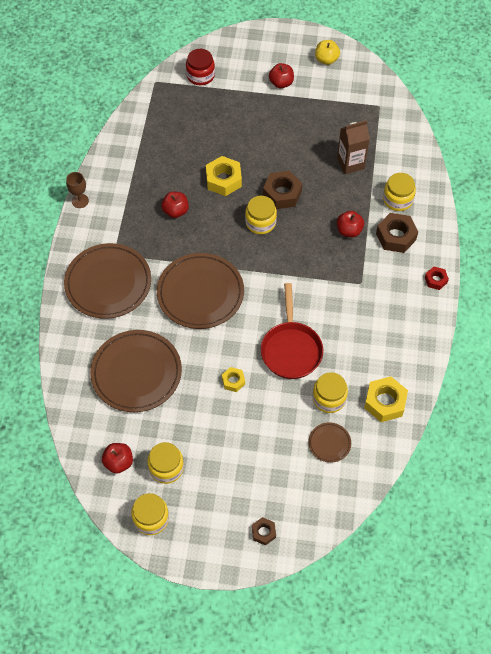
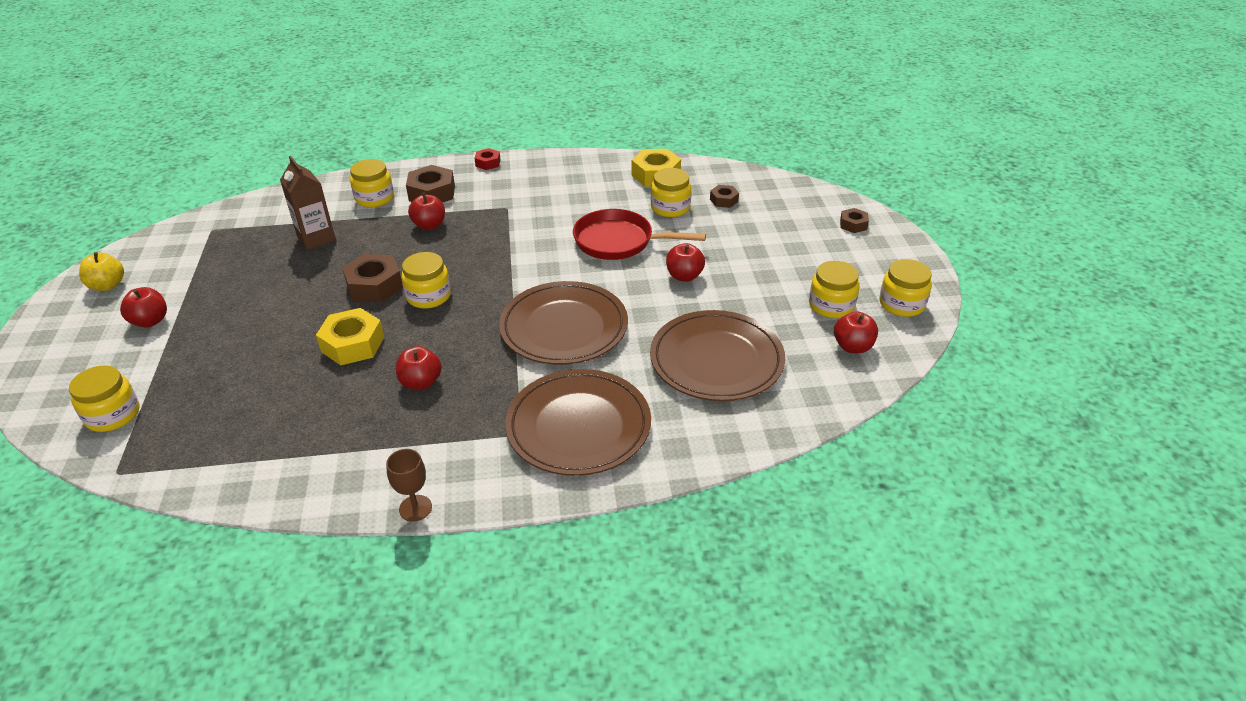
camera: 105 degrees left, 20 degrees down
(200, 75) = (113, 415): red jar -> yellow jar
(233, 381) = (684, 276): yellow nut -> red apple
(291, 349) = (619, 241): red pan -> red pan turned 150 degrees counterclockwise
(329, 443) = (724, 200): brown plate -> brown nut

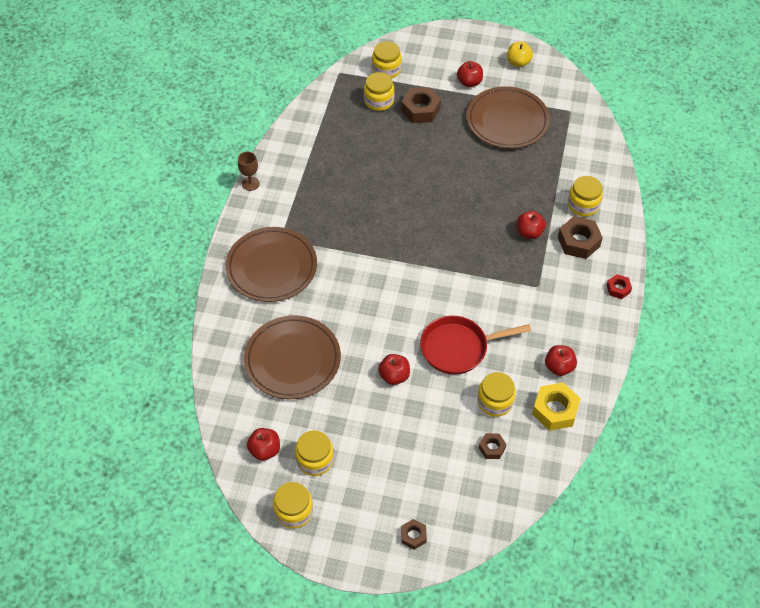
camera: 110 degrees right, 15 degrees up
(316, 238) = (536, 166): brown carton -> none
(353, 344) = (401, 173): yellow nut -> none
(374, 286) = (461, 191): brown nut -> brown nut (420, 110)
(421, 382) = (349, 200): red apple -> red apple (559, 367)
(428, 296) = (436, 218): yellow jar -> yellow jar (379, 101)
(564, 328) = (367, 284): brown plate -> brown plate (507, 121)
(619, 241) = (458, 348): red pan -> red pan turned 135 degrees counterclockwise

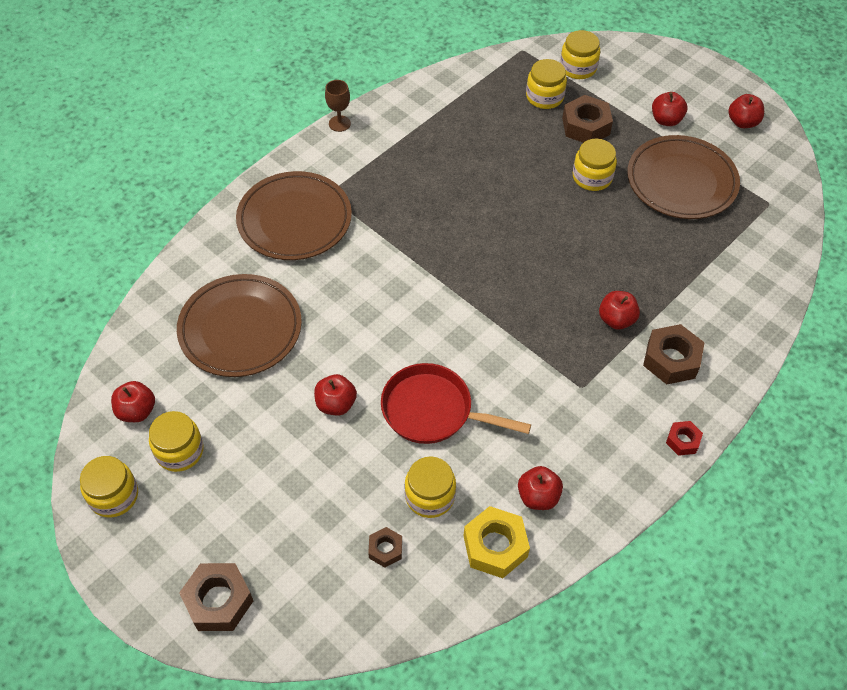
camera: 30 degrees right, 0 degrees up
(413, 536) = (218, 601): brown nut -> brown nut, size x1.79
(518, 62) = (742, 122): yellow apple -> red apple
(583, 205) = (708, 319): yellow jar -> yellow jar (592, 177)

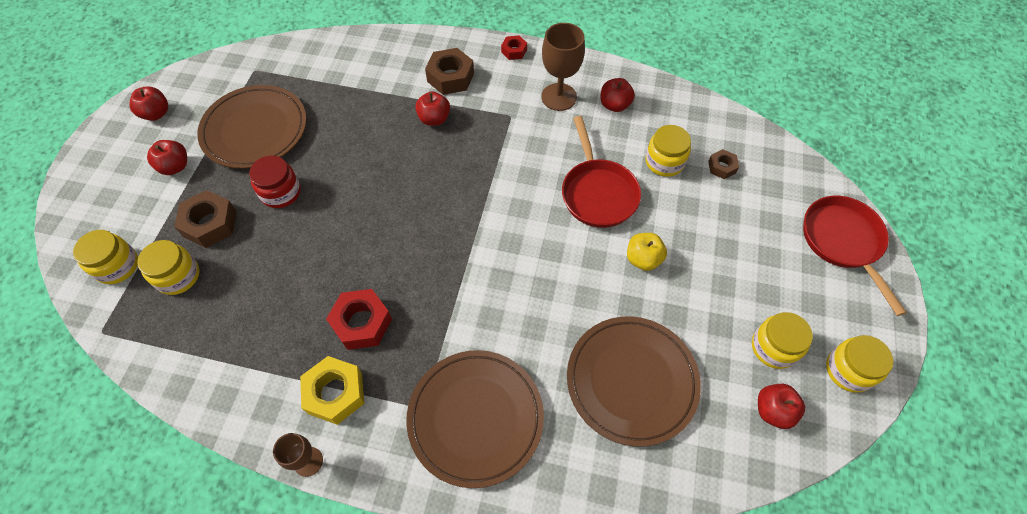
camera: 120 degrees left, 5 degrees up
(218, 601) = (843, 242): brown nut -> red pan
(336, 404) = (643, 259): red apple -> yellow apple
(423, 185) = (361, 323): none -> red nut
(495, 546) = (667, 112): yellow nut -> yellow nut (335, 393)
(583, 447) = (559, 97): none -> brown goblet
(592, 177) = (281, 192): yellow jar -> red jar

